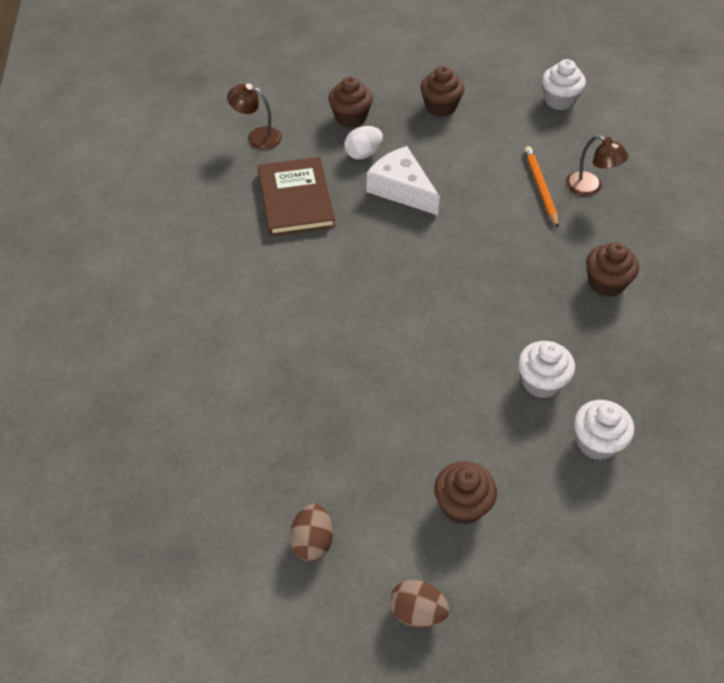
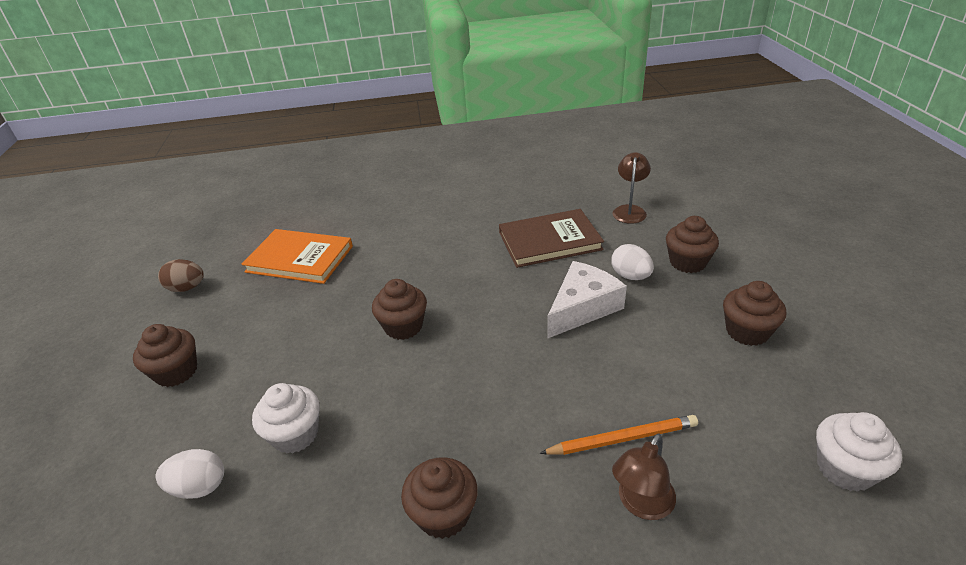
camera: 90 degrees right, 15 degrees down
(276, 421) = (300, 259): none -> orange book
(412, 313) = (403, 326): none -> brown cupcake
(417, 612) = (97, 348): brown egg -> none
(597, 442) = (199, 487): white cupcake -> white egg

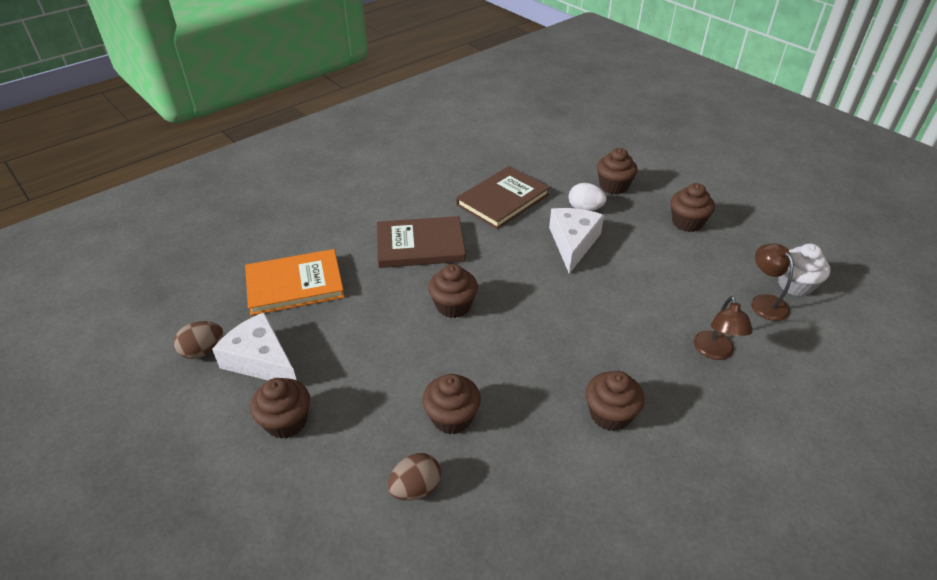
camera: 35 degrees left, 5 degrees up
(199, 487) = (416, 488): white egg -> brown egg
(213, 312) = (261, 360): none -> white cheese
(295, 434) = (452, 417): white cupcake -> brown cupcake
(430, 259) = (420, 245): none -> brown book
(622, 439) = (673, 319): orange pencil -> none
(629, 210) = (540, 157): brown lamp -> brown lamp (764, 302)

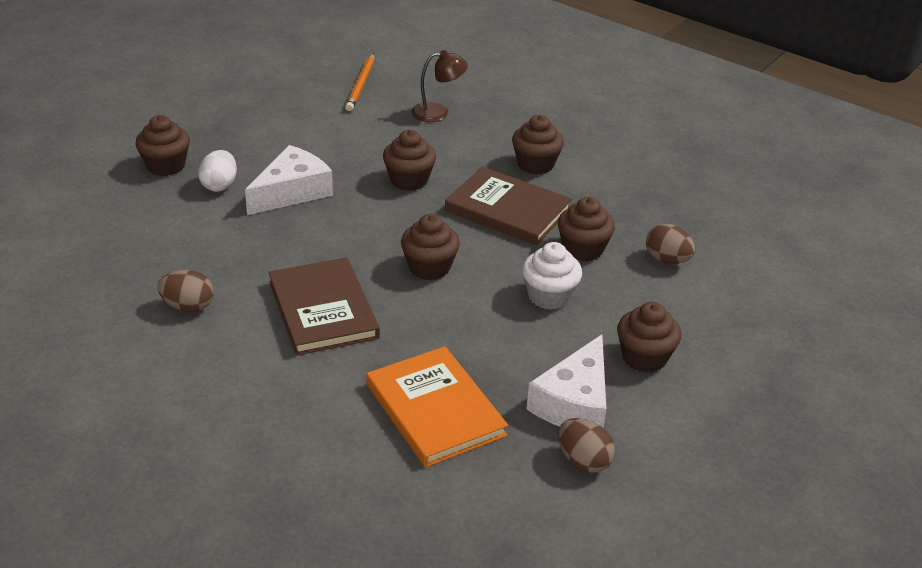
camera: 105 degrees left, 5 degrees down
(444, 190) = (188, 306): none -> brown egg
(503, 200) = (207, 251): brown book -> brown book (508, 210)
(573, 243) = (292, 192): white cheese -> white cheese turned 135 degrees clockwise
(687, 222) = (238, 119): brown cupcake -> brown cupcake (409, 180)
(764, 302) = (361, 84): brown lamp -> orange pencil
(795, 285) = (331, 68): white cupcake -> white cupcake (549, 296)

